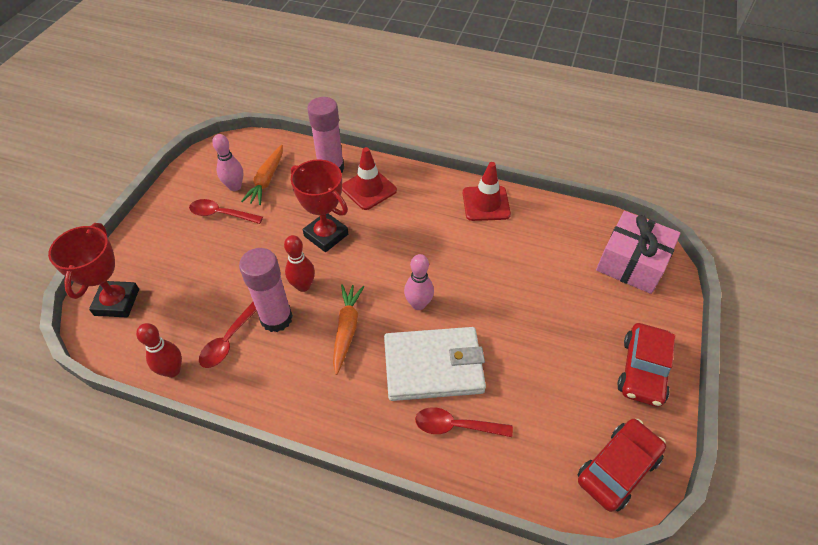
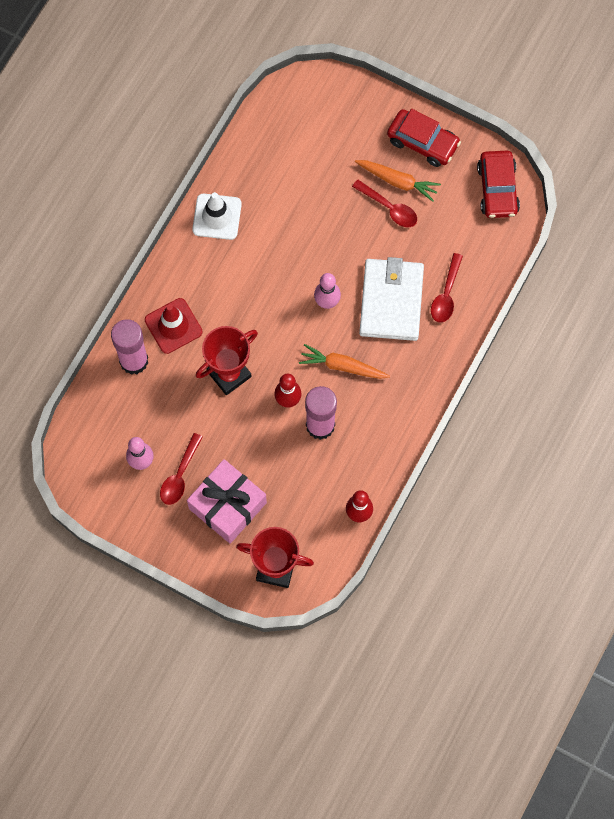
camera: 80 degrees left, 20 degrees up
(229, 340) = (336, 467): red spoon -> red spoon (389, 208)
(266, 180) = (138, 428): orange carrot -> orange carrot (398, 181)
(486, 203) = (217, 217): red traffic cone -> white traffic cone
(618, 468) = (497, 189): red car -> red car turned 150 degrees counterclockwise
(632, 262) = (315, 110): pink gift -> pink gift (227, 505)

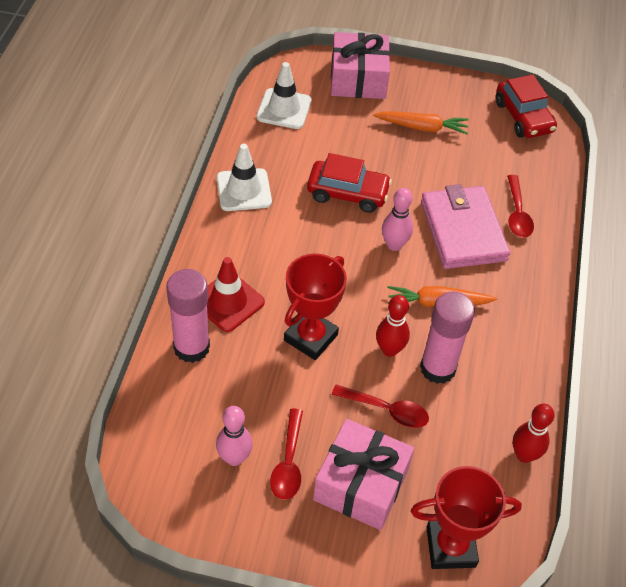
camera: 20 degrees left, 20 degrees down
(278, 133) = (284, 109): none -> white traffic cone
(358, 111) = (358, 79): none -> pink gift
(389, 208) = (423, 150): red spoon -> red spoon (386, 410)
(391, 301) = (463, 230): white wallet -> pink wallet
(422, 142) = (432, 93): red car -> red car (347, 193)

